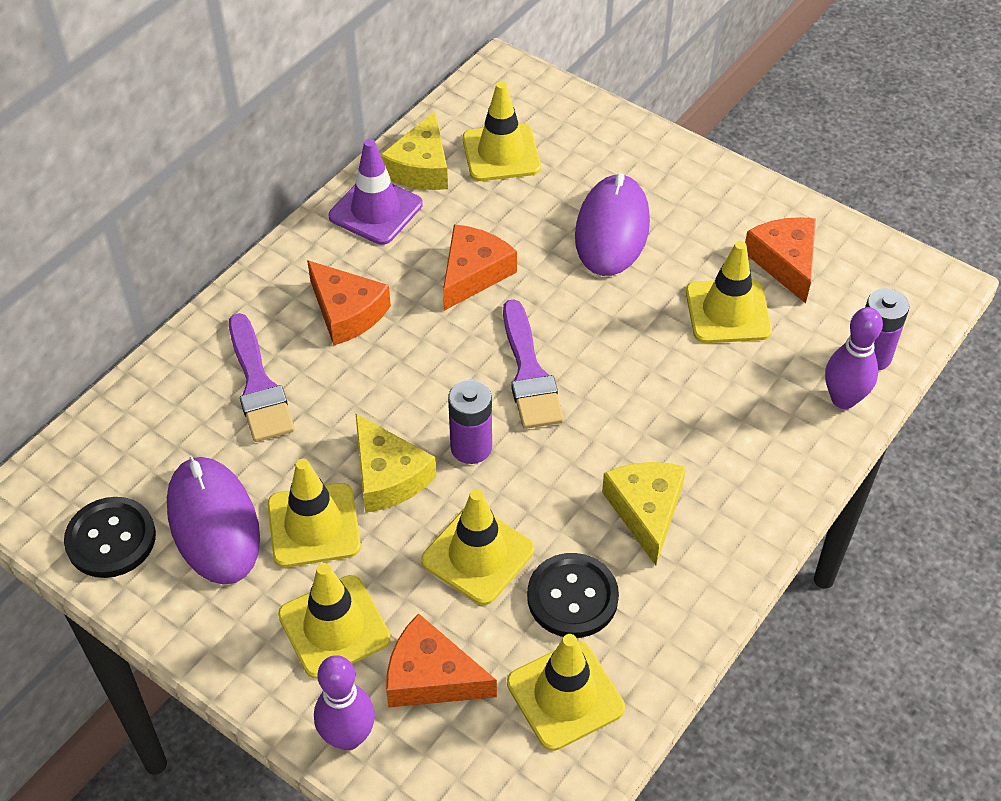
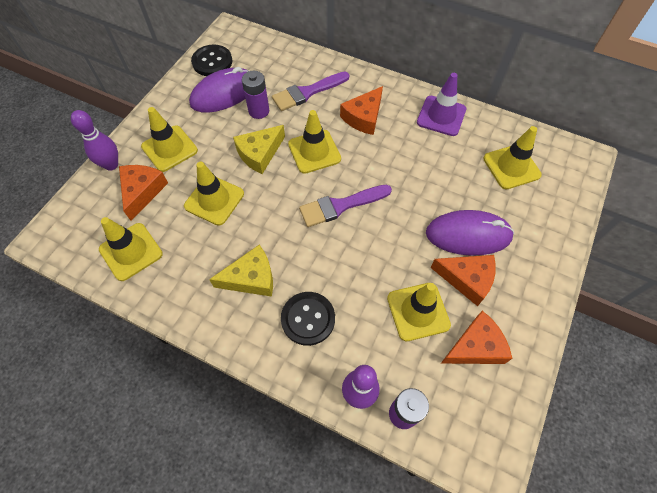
camera: 80 degrees right, 10 degrees up
(314, 525) = (226, 130): yellow traffic cone -> yellow traffic cone (314, 151)
(421, 167) = (483, 130): yellow cheese -> none
(471, 447) = (283, 186): purple battery -> purple battery (259, 111)
(473, 273) = (408, 168): orange cheese -> orange cheese (467, 279)
(572, 597) = (190, 247): black button -> black button (308, 319)

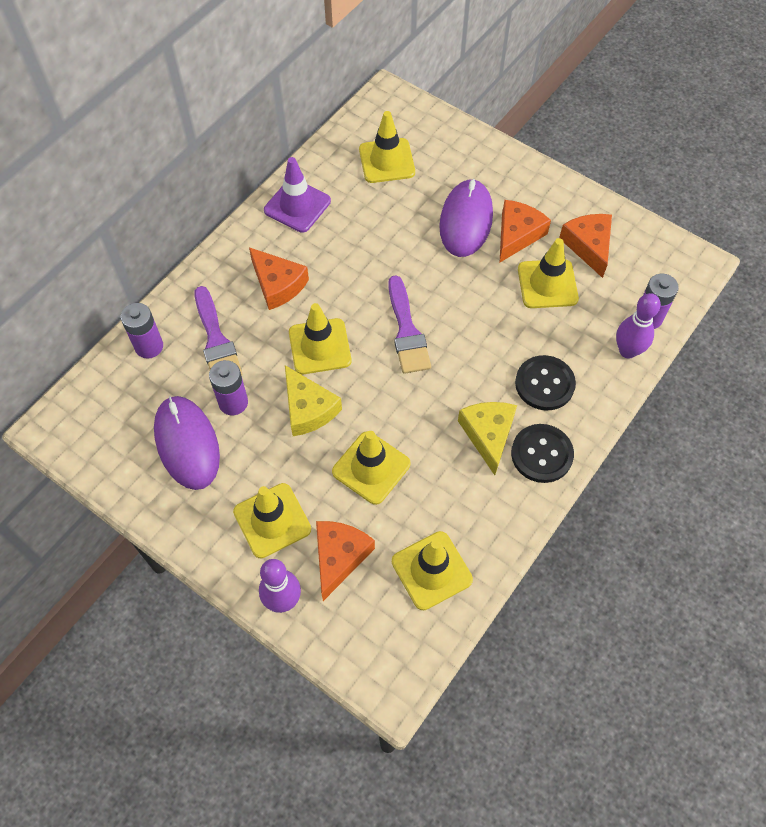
camera: 80 degrees left, 0 degrees up
(142, 191) = (339, 557): orange cheese -> orange cheese turned 90 degrees clockwise
(212, 62) = (116, 456): black button -> black button (541, 454)
(295, 60) = (149, 346): none -> purple battery

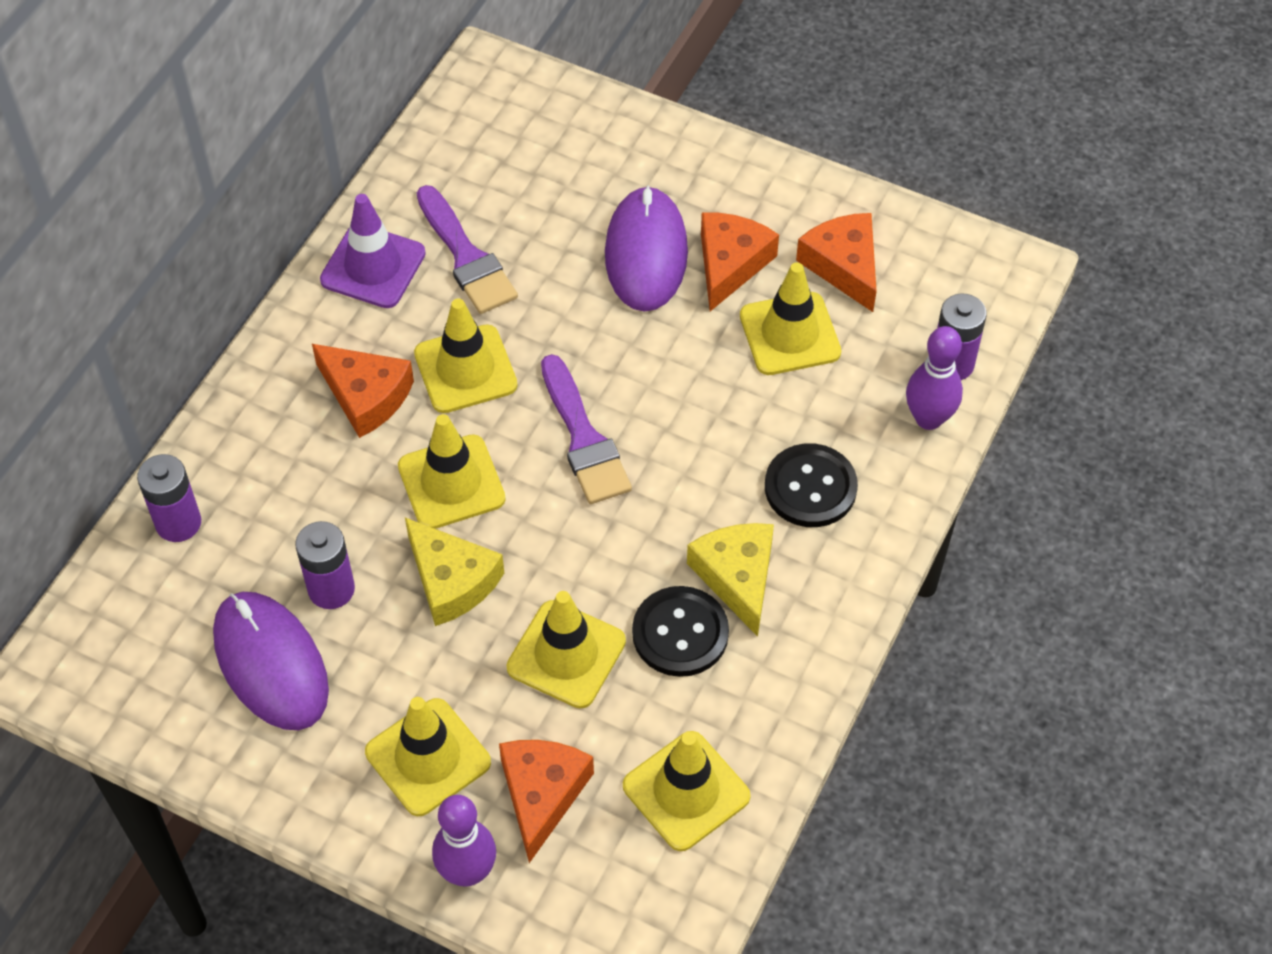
camera: 10 degrees left, 5 degrees down
(216, 340) = (285, 498): purple brush -> purple brush (466, 257)
(387, 161) = (503, 175): yellow traffic cone -> yellow traffic cone (465, 369)
(541, 454) = (823, 593): black button -> black button (680, 633)

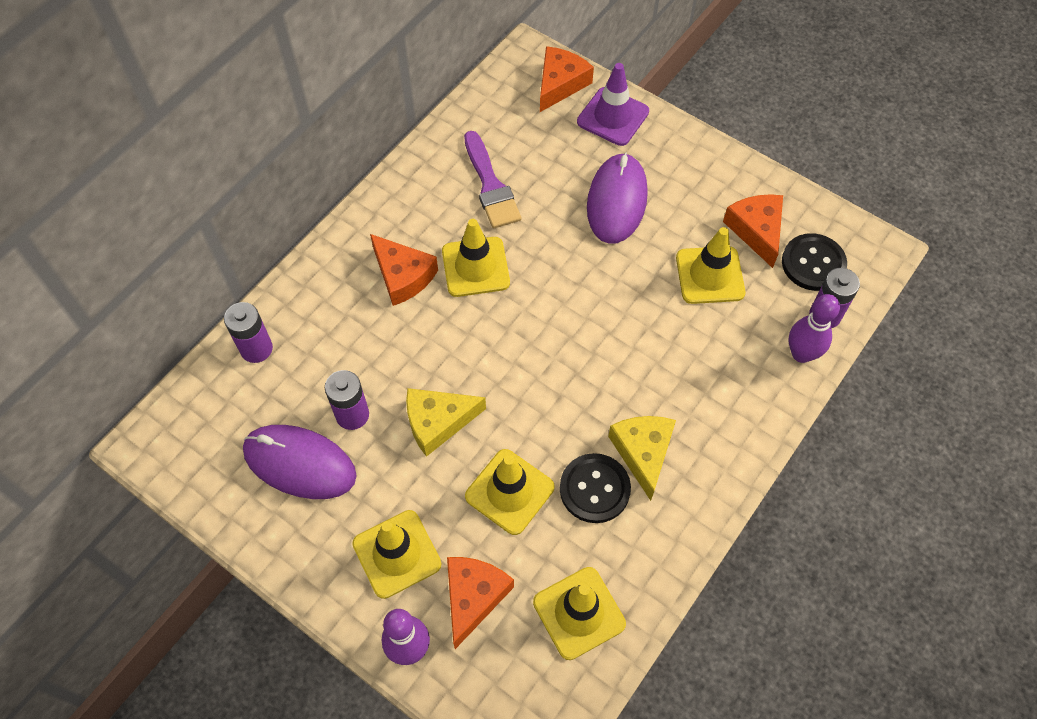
camera: 10 degrees right, 5 degrees up
(271, 663) = (300, 463): purple mouse -> purple mouse turned 45 degrees counterclockwise
(373, 267) = (425, 183): purple traffic cone -> purple traffic cone (613, 117)
(451, 482) = (451, 349): yellow traffic cone -> none
(451, 580) = (438, 422): yellow cheese -> yellow cheese turned 105 degrees clockwise
(584, 438) = (550, 330): purple brush -> none
(730, 264) = (675, 217): orange cheese -> orange cheese (560, 84)
(810, 487) = (707, 393): black button -> black button (813, 263)

